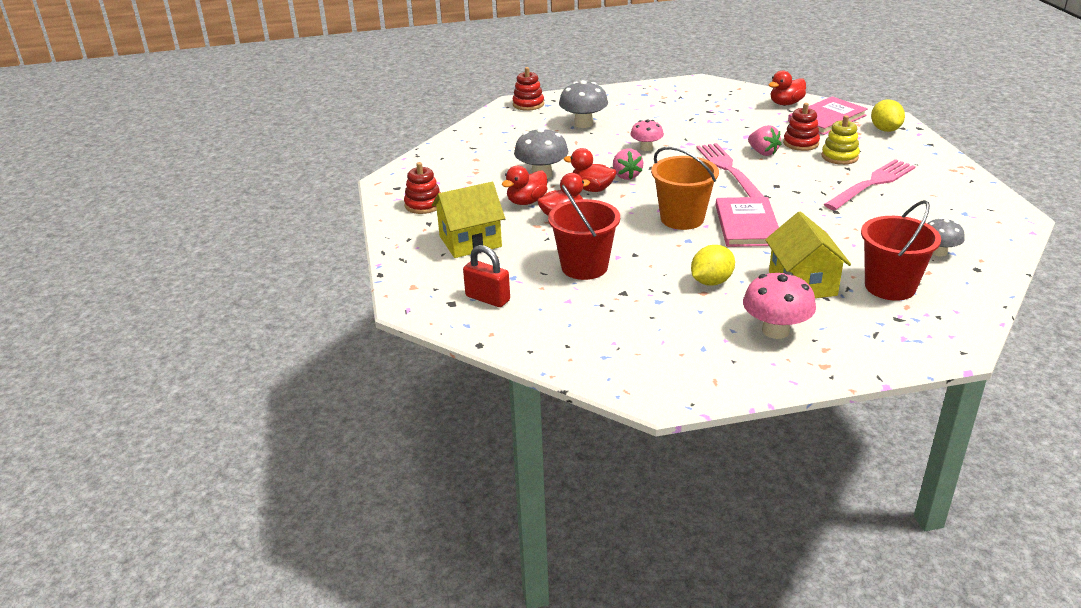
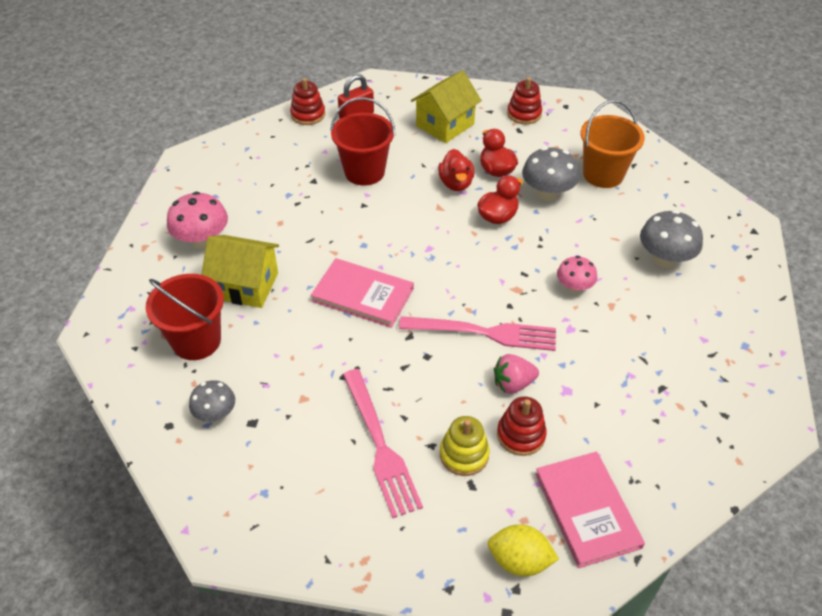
camera: 110 degrees right, 15 degrees up
(470, 241) = (445, 125): yellow house -> yellow house turned 45 degrees clockwise
(528, 104) = (741, 231): red stacking toy -> red stacking toy (308, 115)
(626, 176) = (513, 249): pink strawberry -> none
(682, 219) = (403, 255): orange bucket -> orange bucket (603, 174)
(711, 282) = (291, 233): yellow lemon -> none
(786, 103) = (659, 488): red duck -> none

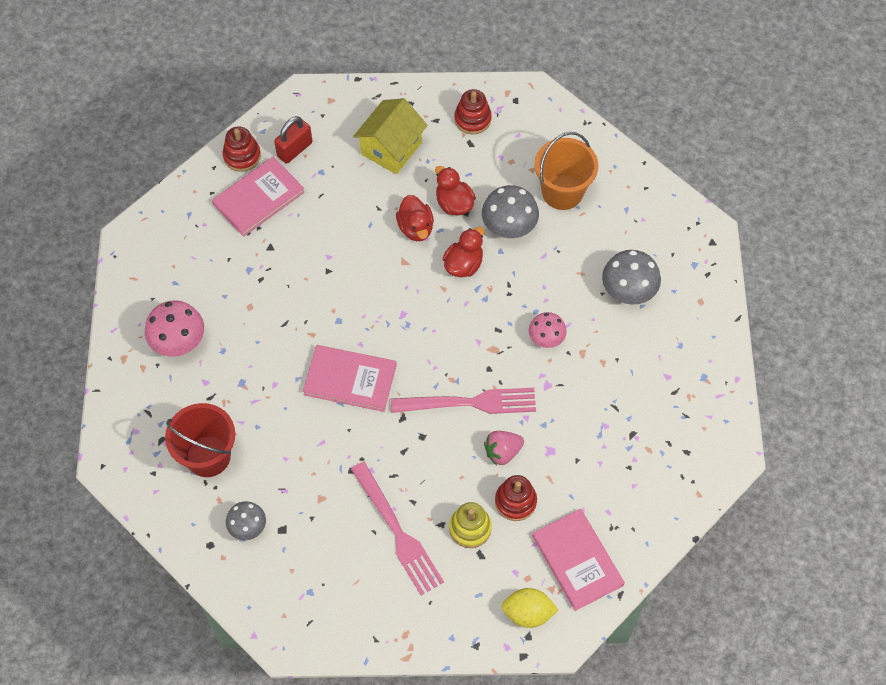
camera: 10 degrees left, 15 degrees up
(245, 286) = (236, 387): yellow house -> none
(314, 145) = (258, 198): none -> pink book
(364, 172) = (320, 227): red bucket -> none

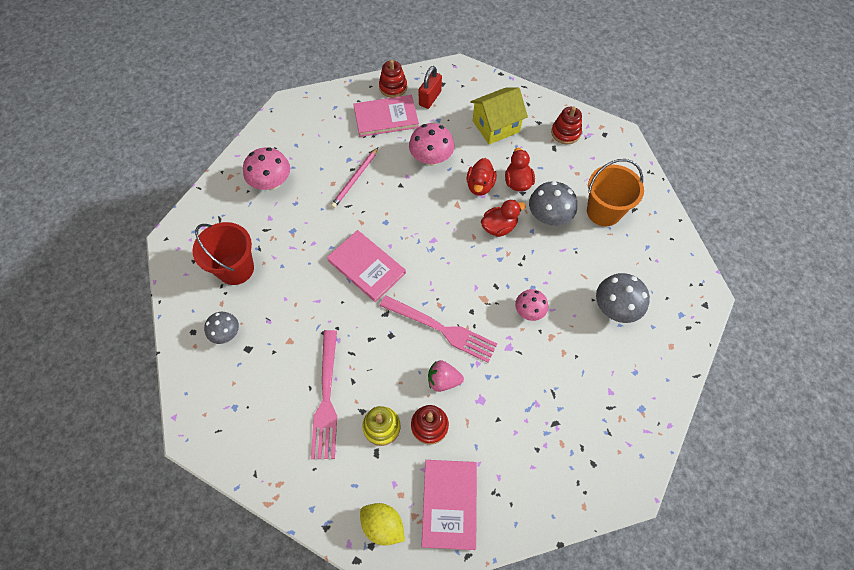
camera: 30 degrees right, 0 degrees up
(272, 289) = (355, 179): none -> pink pencil
(294, 149) = (430, 98): red padlock -> red padlock turned 45 degrees counterclockwise
(342, 222) = (431, 158): none -> pink mushroom

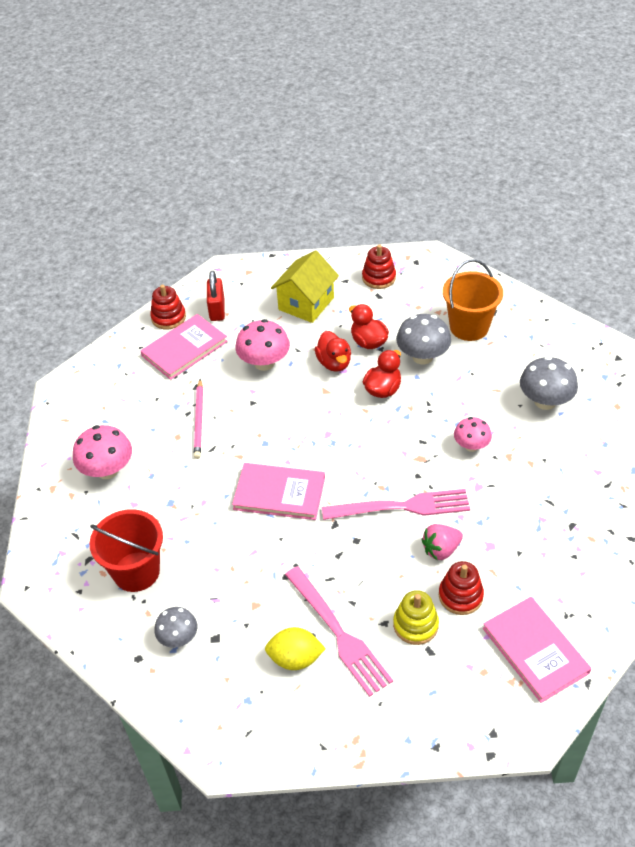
camera: 30 degrees left, 15 degrees down
(383, 525) = (489, 708): yellow lemon -> yellow lemon (295, 658)

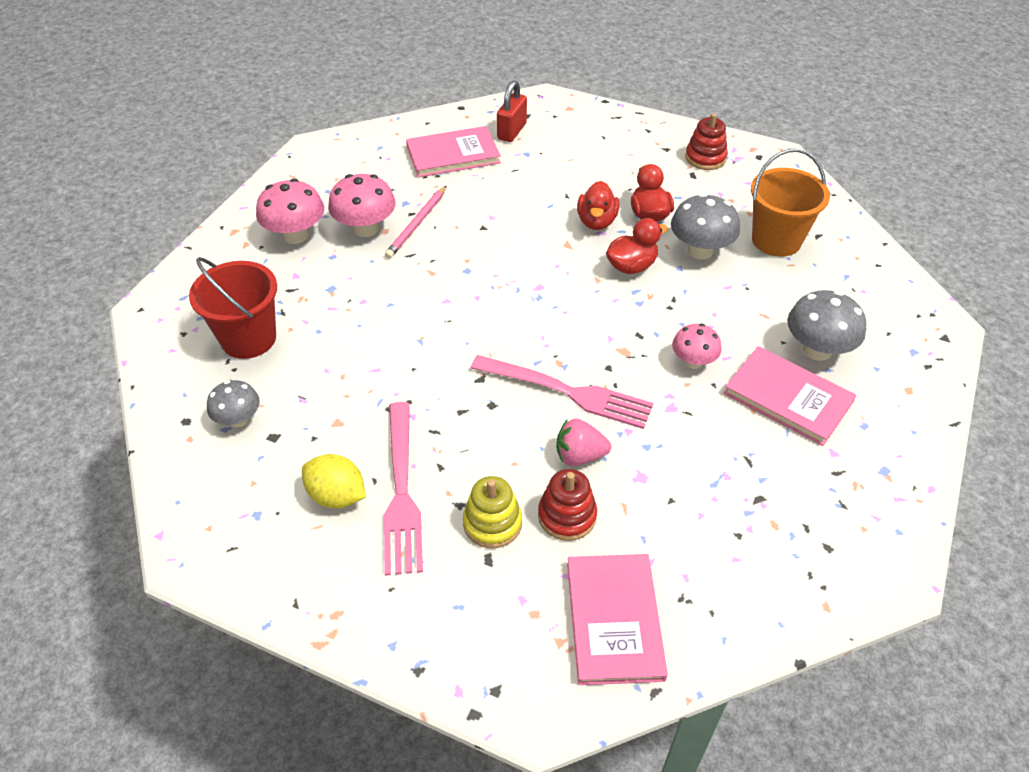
camera: 25 degrees right, 0 degrees up
(168, 317) = (459, 122): red stacking toy -> none
(264, 363) = (523, 195): pink mushroom -> pink mushroom (365, 228)
(279, 493) = (445, 324): pink book -> pink book (788, 398)
(306, 303) = (608, 156): yellow house -> none

